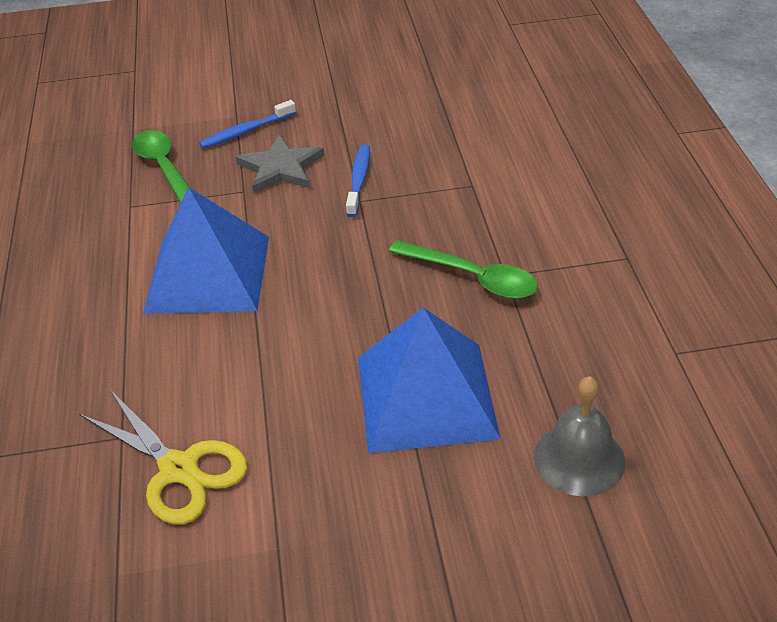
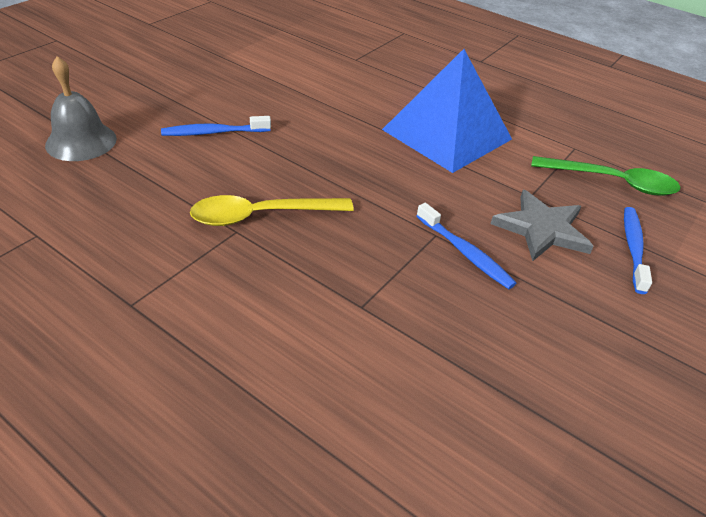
camera: 130 degrees right, 0 degrees up
(179, 469) = (308, 60): yellow scissors -> none
(426, 396) = (213, 132): blue pyramid -> blue toothbrush
(473, 278) = (260, 216): green spoon -> yellow spoon

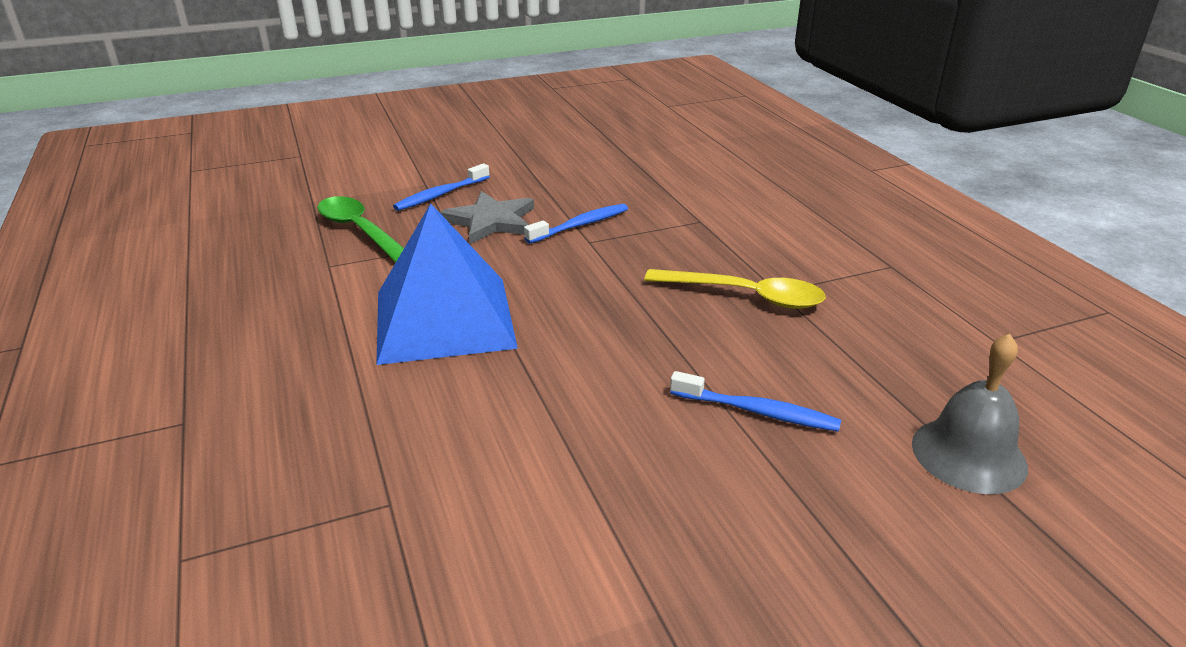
camera: 145 degrees left, 10 degrees down
(465, 253) = (580, 225): blue toothbrush -> blue toothbrush turned 60 degrees clockwise

